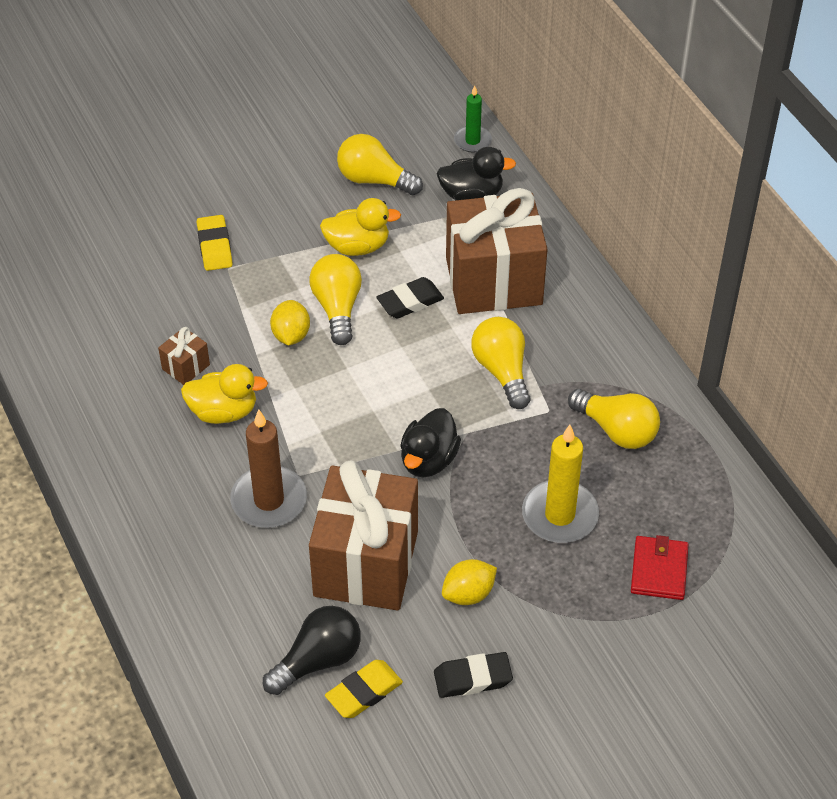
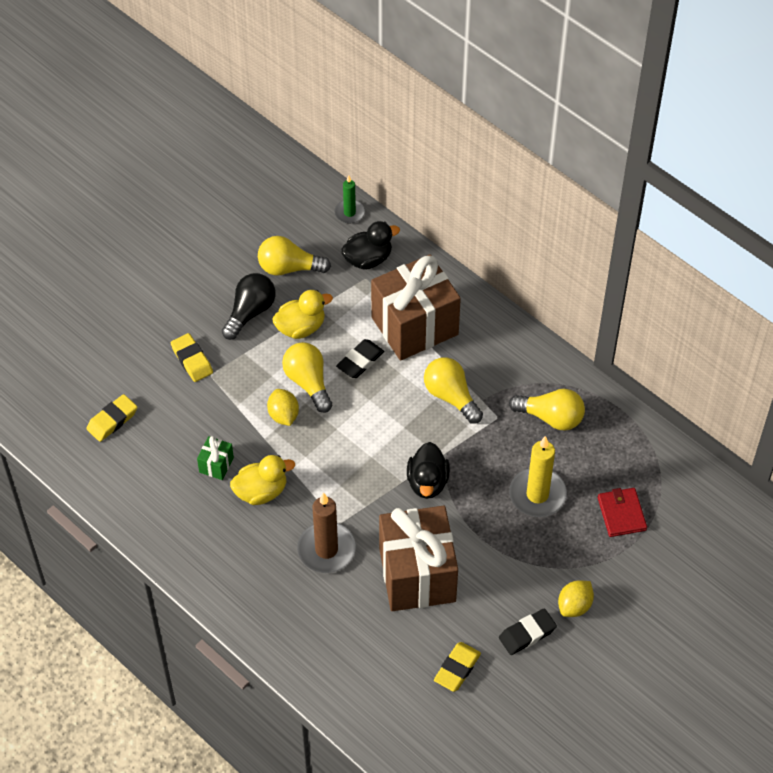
camera: 20 degrees left, 5 degrees up
(92, 285) = (112, 420): none -> yellow eraser
(186, 367) = (216, 465): brown gift -> green gift
(318, 660) = (415, 656): black light bulb -> black light bulb (250, 312)
(468, 594) = (498, 574): yellow lemon -> yellow lemon (574, 606)

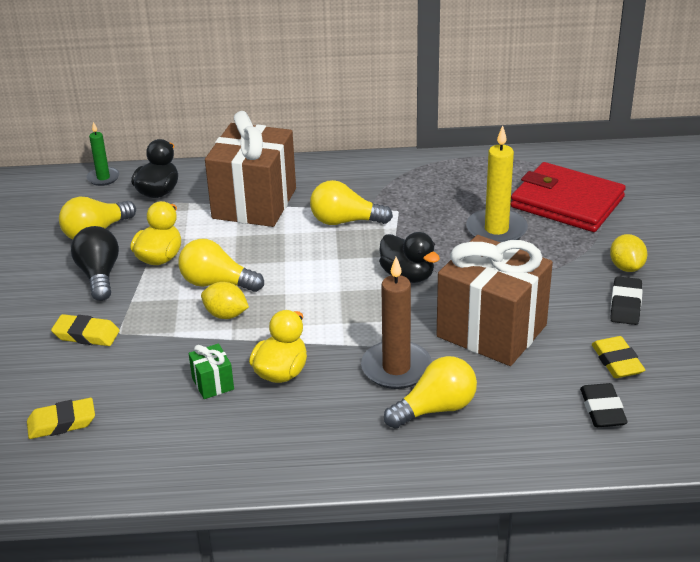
camera: 45 degrees left, 20 degrees down
(112, 420) = (62, 423): yellow eraser -> yellow eraser turned 75 degrees clockwise
(360, 361) = (241, 246): black eraser -> black eraser (602, 410)
(551, 417) = (435, 188): yellow light bulb -> yellow light bulb (435, 409)
(621, 514) = (567, 202): red wallet -> red wallet, size x1.90

